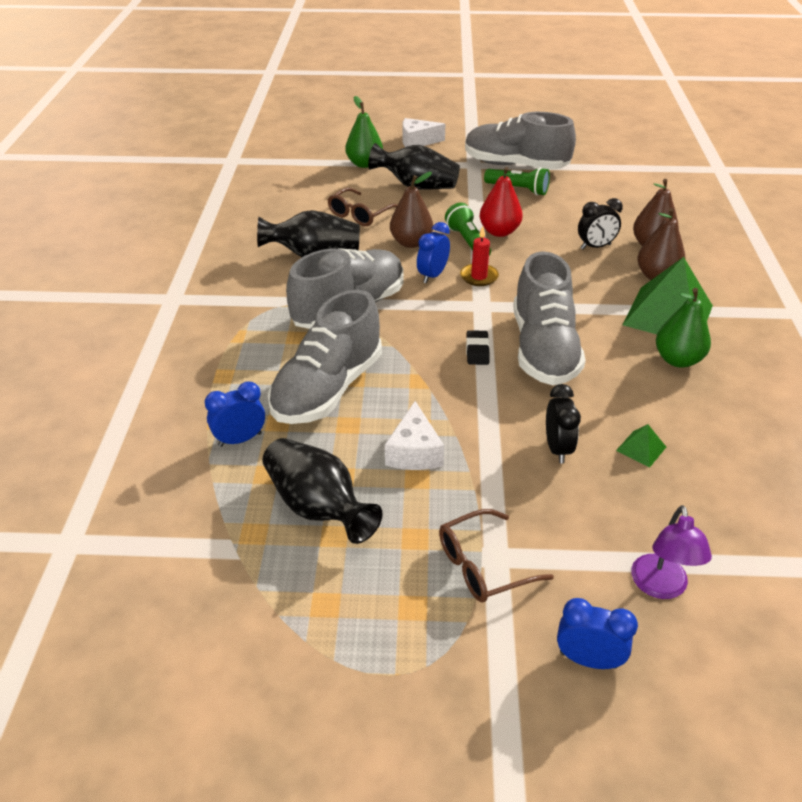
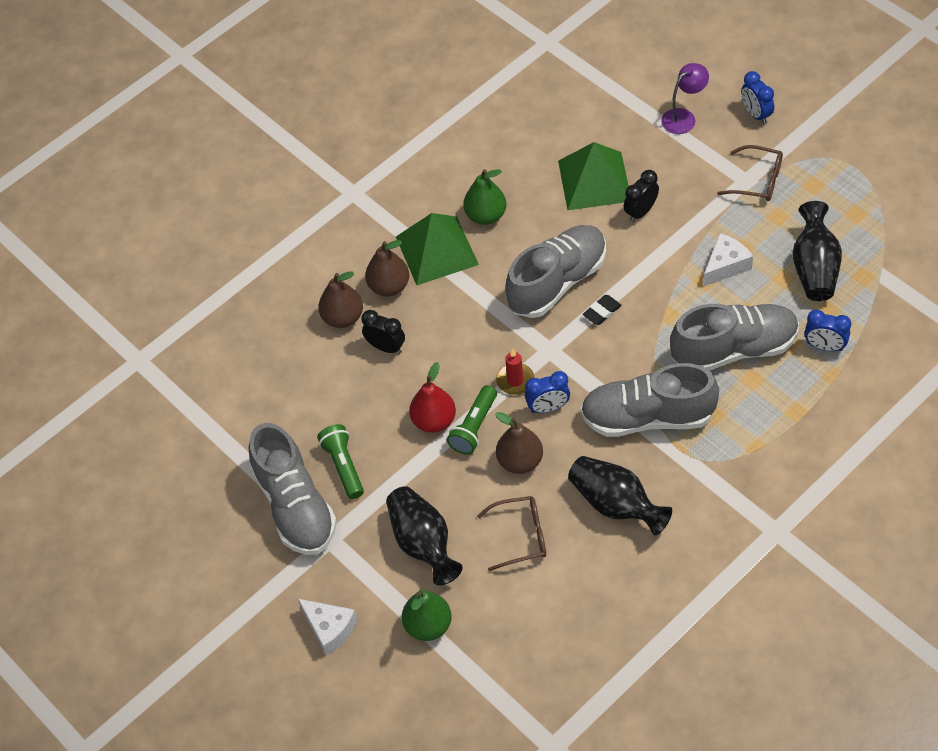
camera: 130 degrees left, 15 degrees up
(641, 448) = (594, 181): green pyramid -> green pyramid, size x2.40

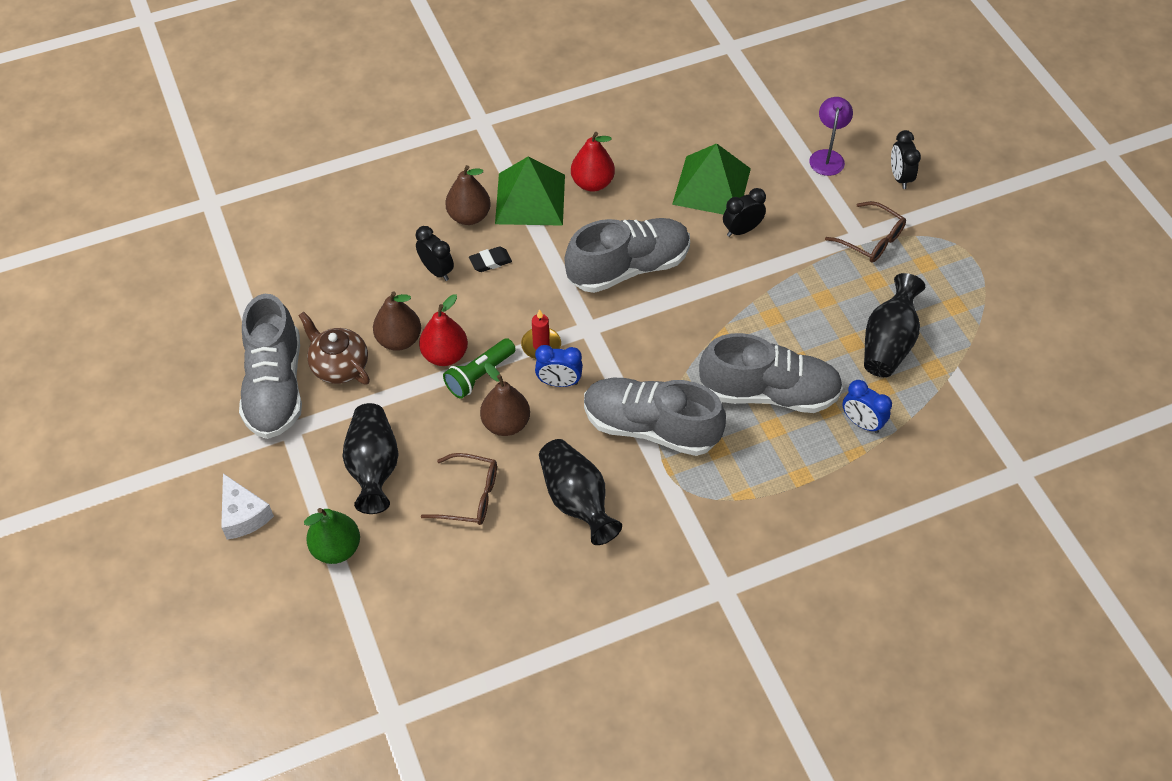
camera: 15 degrees right, 0 degrees up
(343, 318) = (412, 229): brown pear -> brown pear (399, 340)
(343, 466) = (339, 366): green flashlight -> brown teapot
(486, 216) = (592, 183): green pear -> red pear
(602, 312) = (657, 310): black eraser -> black eraser (490, 261)
(684, 117) = (827, 157): purple lamp -> purple lamp turned 60 degrees counterclockwise
(725, 266) = (800, 309): white cheese -> none
(756, 114) = (899, 177): blue clock -> black clock

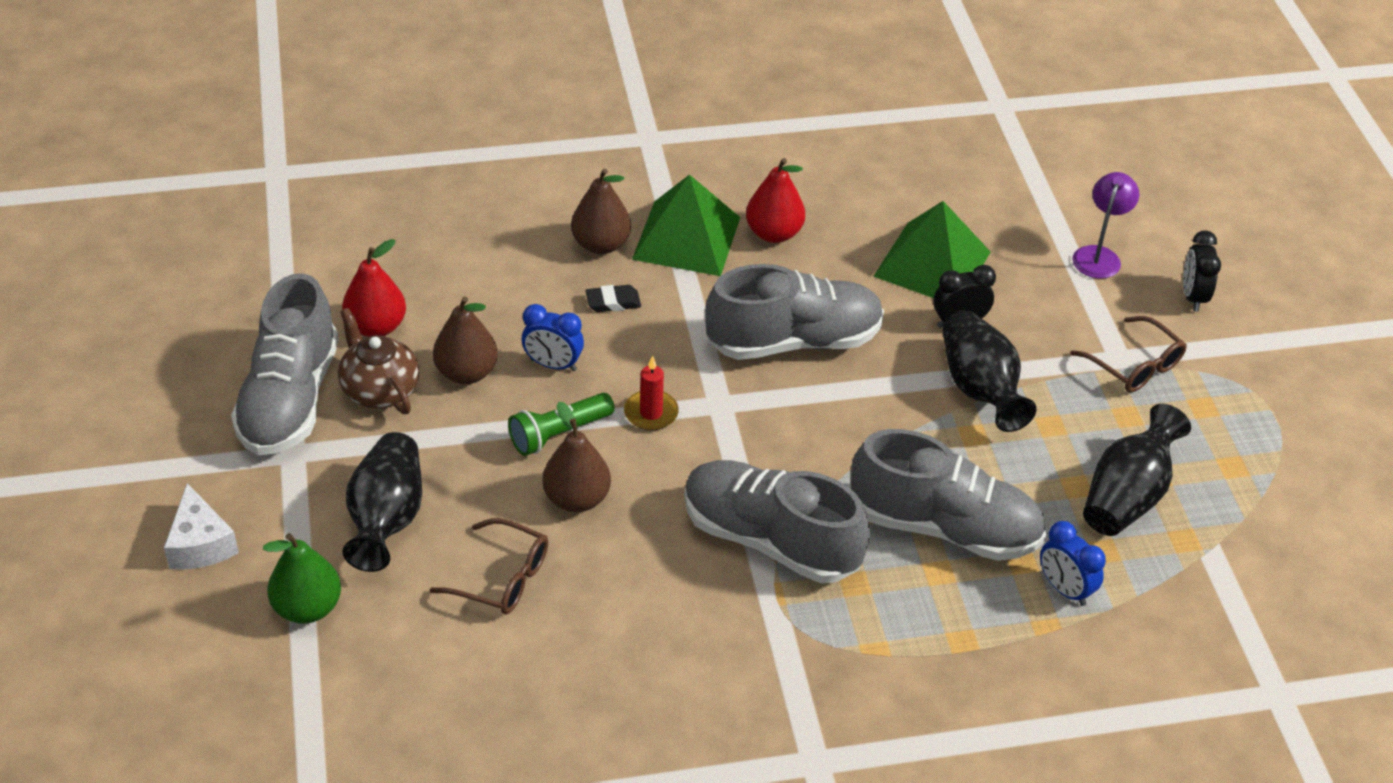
camera: 10 degrees right, 10 degrees down
(437, 270) = (540, 300): black clock -> none
(445, 355) = (521, 402): red pear -> red pear (376, 327)
(559, 382) = (662, 462): blue clock -> blue clock (553, 365)
(577, 500) = (644, 611): black vase -> black vase (980, 389)

